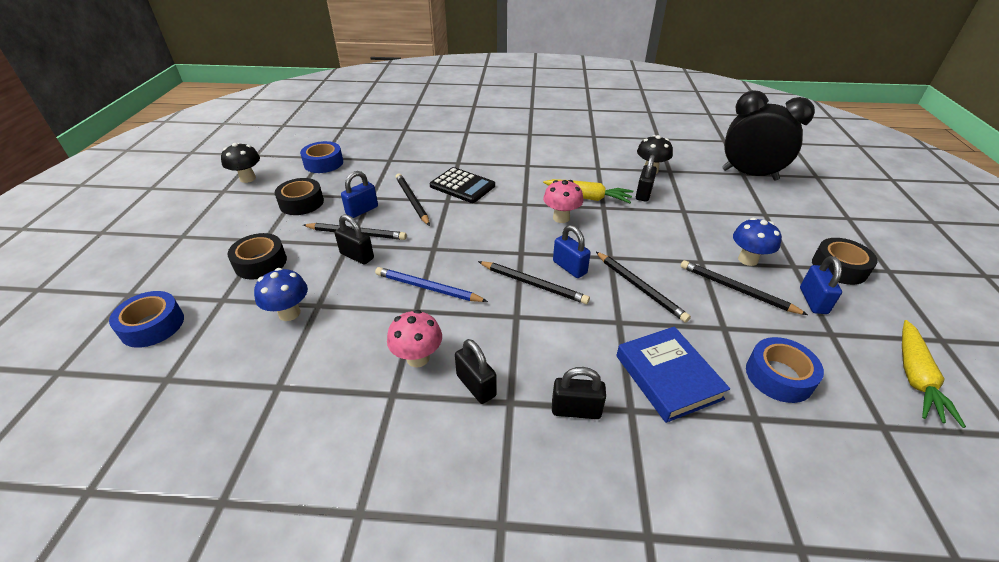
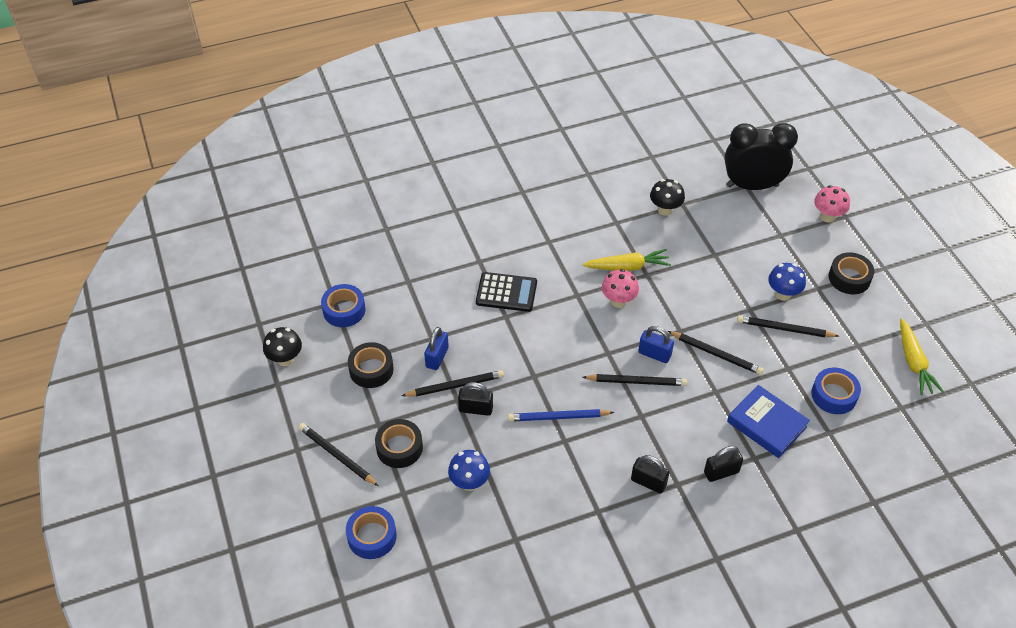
camera: 25 degrees left, 10 degrees up
(412, 201) = (474, 328): black pencil -> black pencil (337, 456)
(418, 358) = (595, 478): pink mushroom -> pink mushroom (827, 216)
(643, 194) = (673, 244): black padlock -> none
(813, 301) = (839, 319): blue padlock -> none

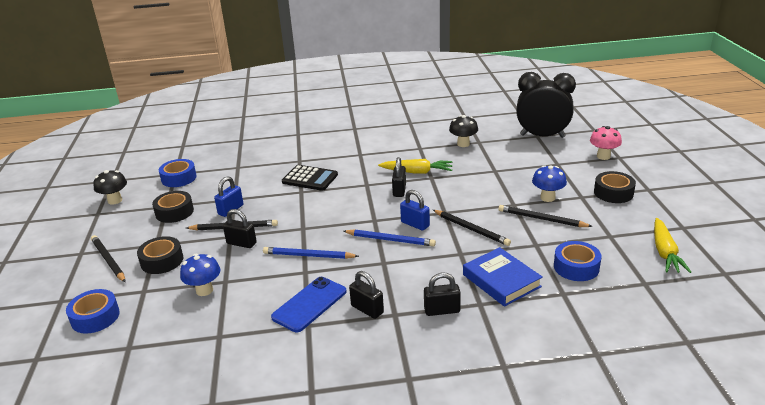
camera: 15 degrees right, 20 degrees down
(588, 484) = (309, 304): none -> blue phone
(618, 301) = (399, 190): pink mushroom -> black padlock
(636, 382) = (390, 240): black pencil -> blue pencil

